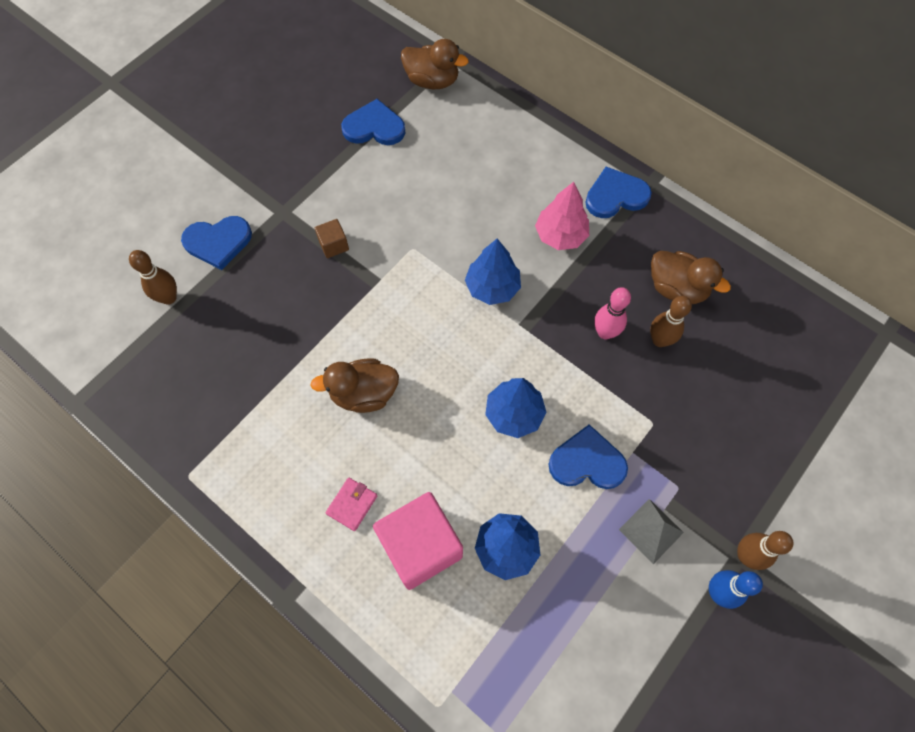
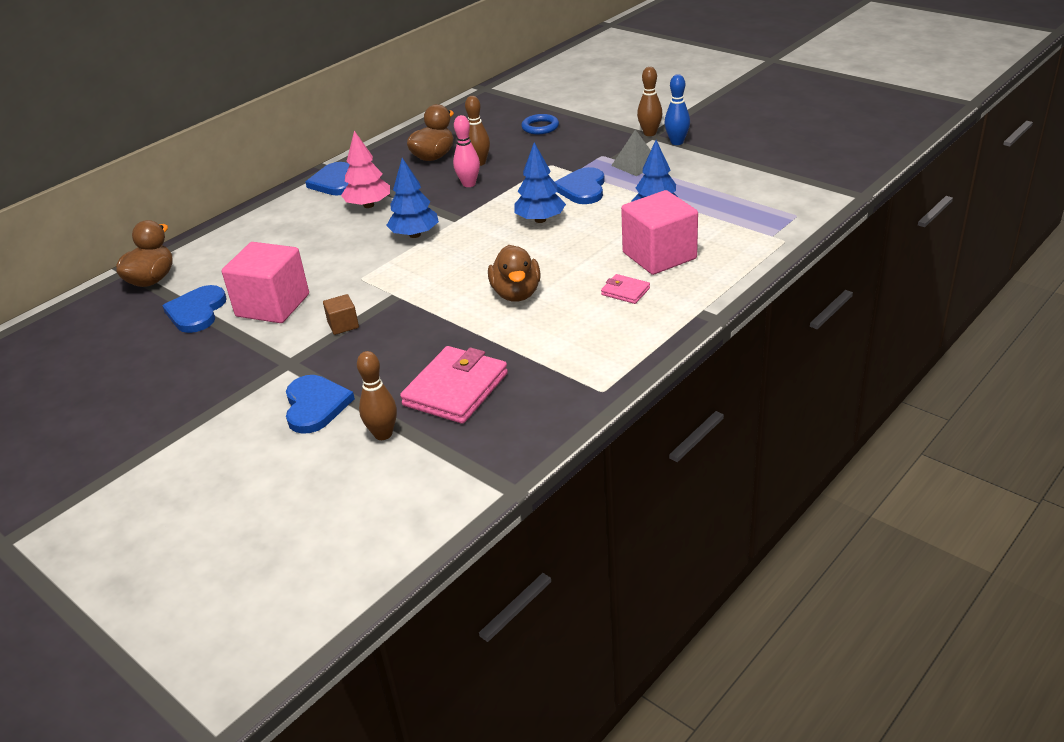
camera: 85 degrees left, 30 degrees down
(217, 348) = (455, 389): none -> pink wallet
(375, 183) = (273, 305): none -> pink cube
(762, 409) = (540, 127): none -> blue ring

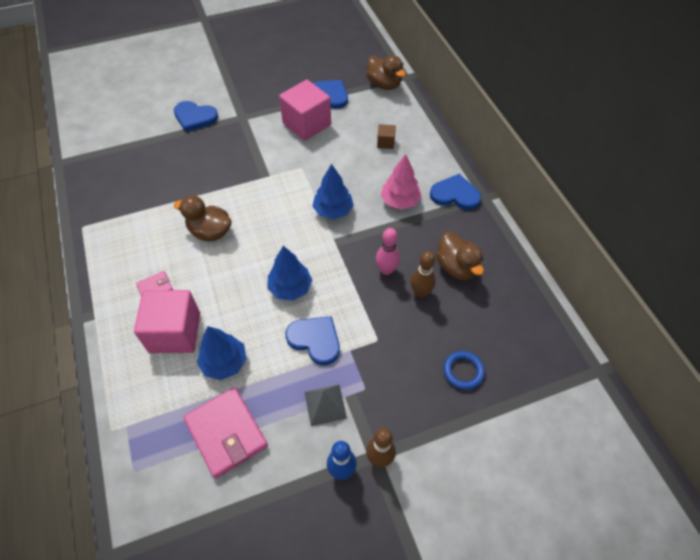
camera: 115 degrees right, 20 degrees up
(343, 325) = (256, 146): brown cube -> brown cube (385, 143)
(383, 434) = (147, 133): brown bowling pin -> none
(455, 389) = (150, 170): pink wallet -> pink wallet (226, 433)

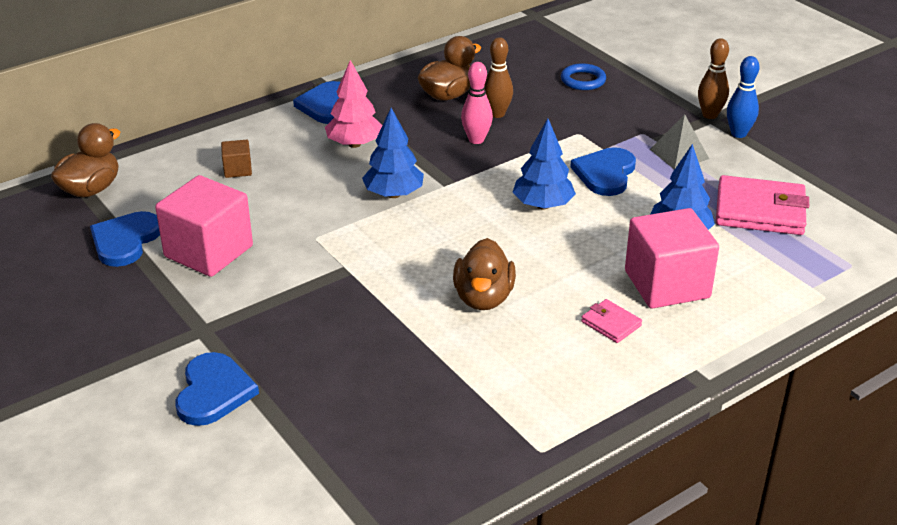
camera: 105 degrees left, 20 degrees down
(226, 433) = (760, 211): pink wallet -> pink wallet turned 60 degrees clockwise

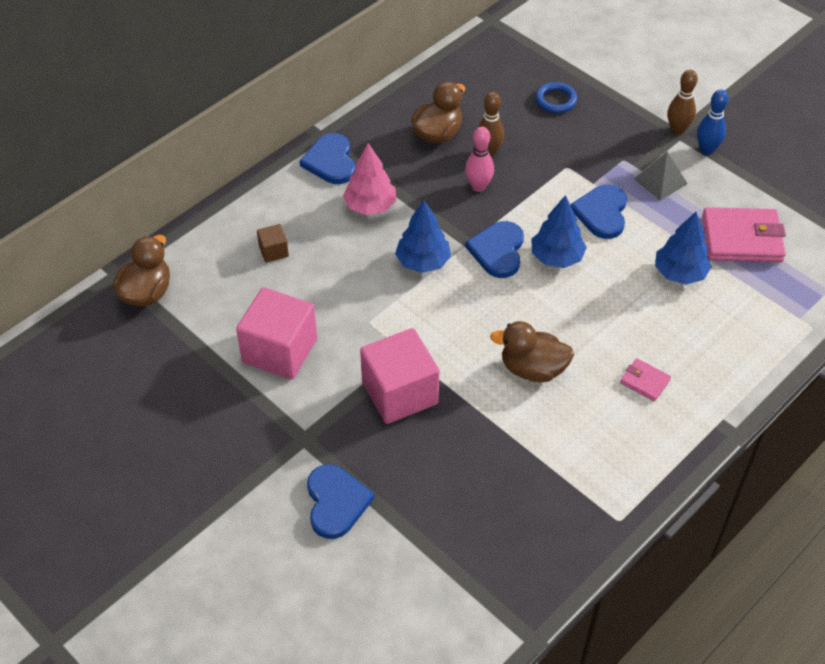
camera: 10 degrees left, 15 degrees up
(125, 241) = (201, 349): blue heart -> blue heart (498, 251)
(483, 298) = (532, 369): brown duck -> brown duck turned 105 degrees clockwise
(667, 284) = (681, 332): pink cube -> pink cube (400, 393)

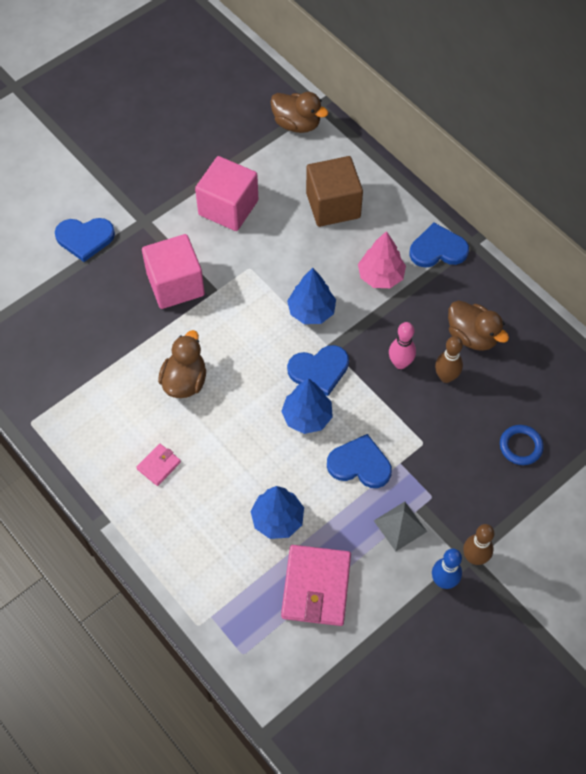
camera: 95 degrees right, 10 degrees up
(273, 251) = (333, 205): brown cube -> brown cube, size x2.19
(498, 251) = (319, 370): blue heart -> blue heart turned 150 degrees clockwise

